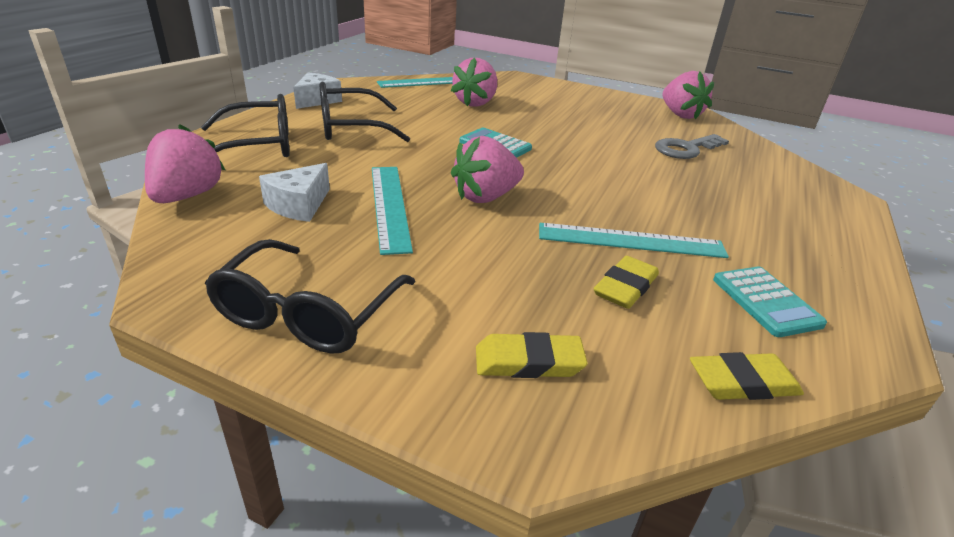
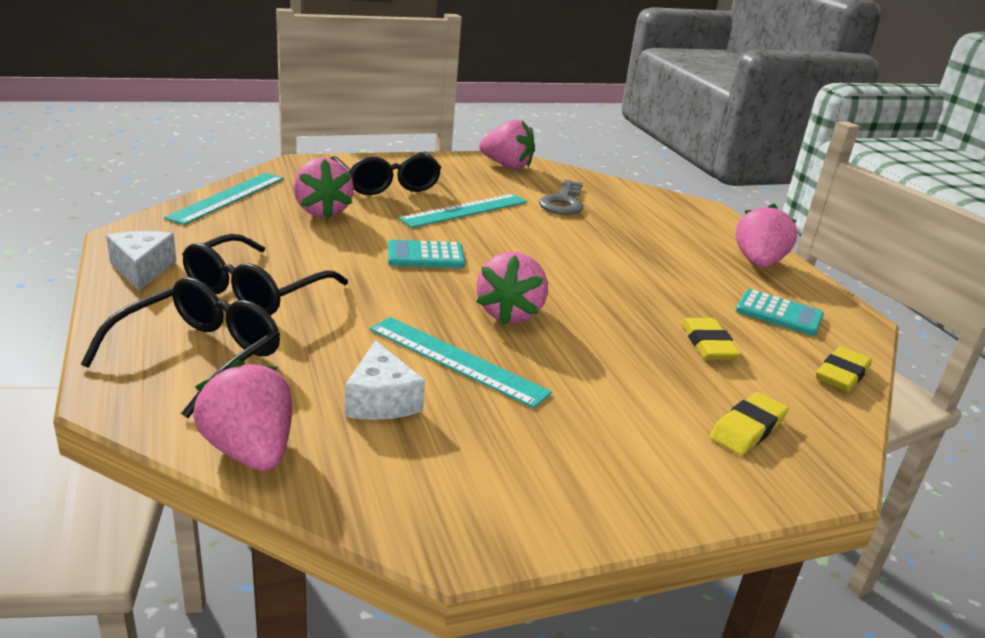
camera: 45 degrees left, 5 degrees down
(307, 314) = (578, 486): black glasses -> black glasses (387, 184)
(631, 241) = (656, 305): turquoise ruler -> turquoise ruler (465, 210)
(828, 256) = (758, 263): none -> pink strawberry

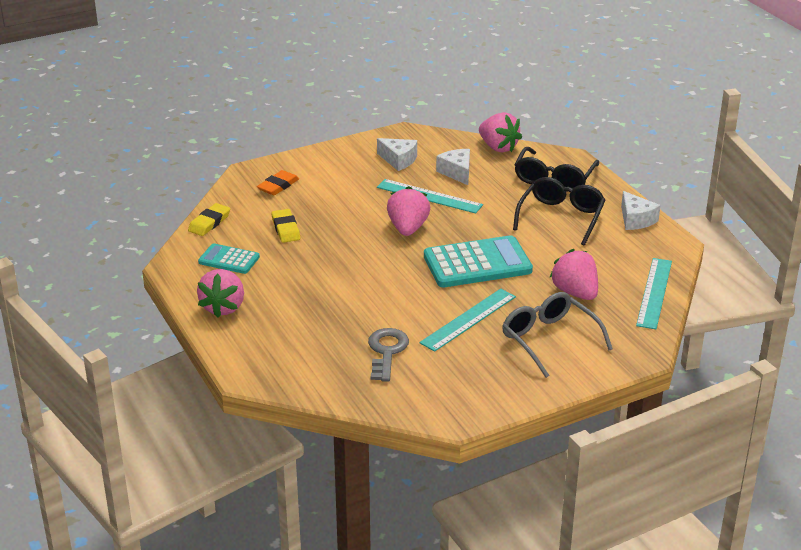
camera: 175 degrees right, 5 degrees up
(387, 184) = (549, 339): black glasses -> grey glasses
(425, 256) = (477, 263): turquoise calculator -> turquoise calculator, size x1.81
(494, 452) = (398, 160): none -> white cheese
(507, 166) = (452, 402): pink strawberry -> none
(747, 428) = (278, 186): yellow eraser -> orange eraser

